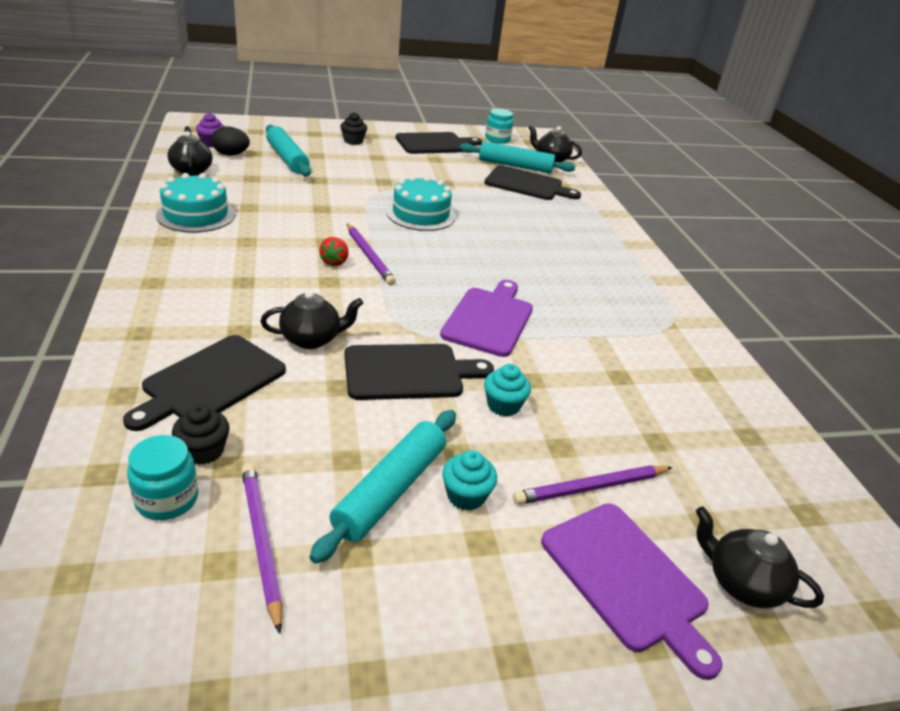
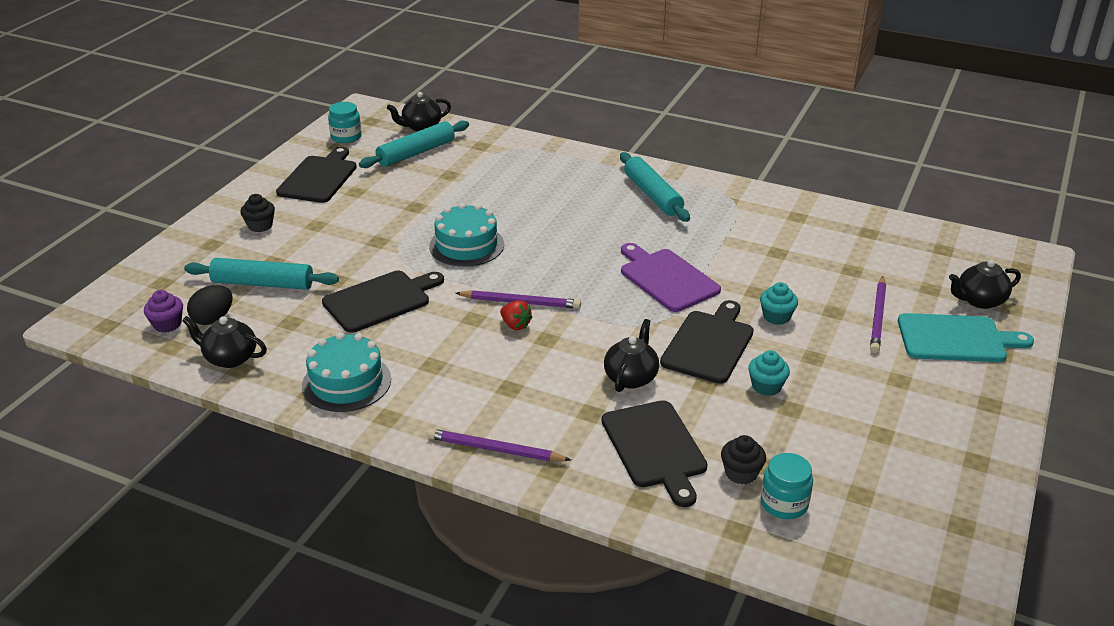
camera: 50 degrees left, 0 degrees up
(261, 542) = (850, 471): purple pencil -> purple pencil (495, 449)
(390, 490) = (833, 400): turquoise rolling pin -> turquoise rolling pin (652, 195)
(466, 496) = (856, 370): turquoise cupcake -> turquoise cupcake (766, 386)
(527, 184) = (460, 163): black cutting board -> black cutting board (380, 300)
(627, 579) = (956, 339): purple cutting board -> turquoise cutting board

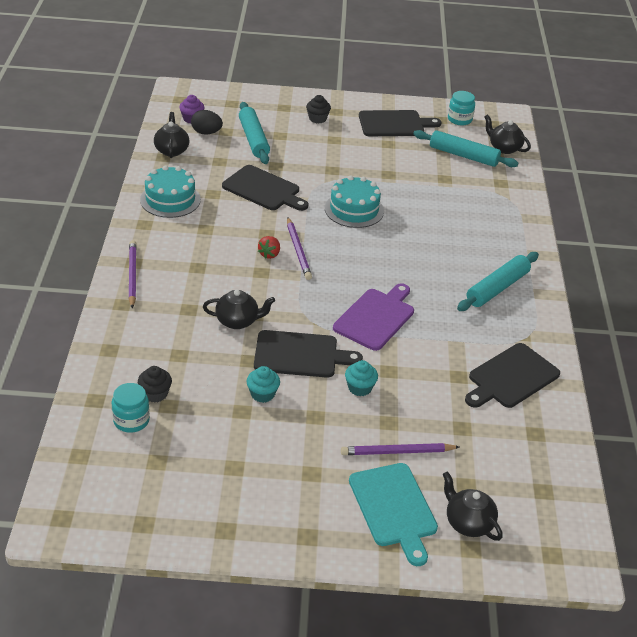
camera: 65 degrees right, 5 degrees up
(655, 448) = (165, 347): black cutting board -> black cutting board (511, 377)

